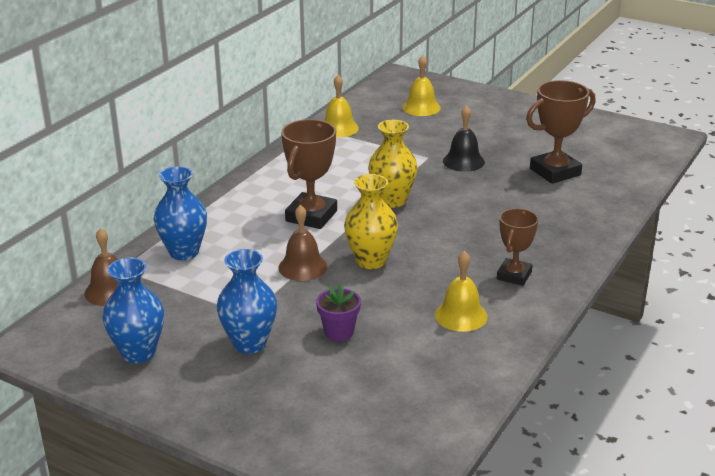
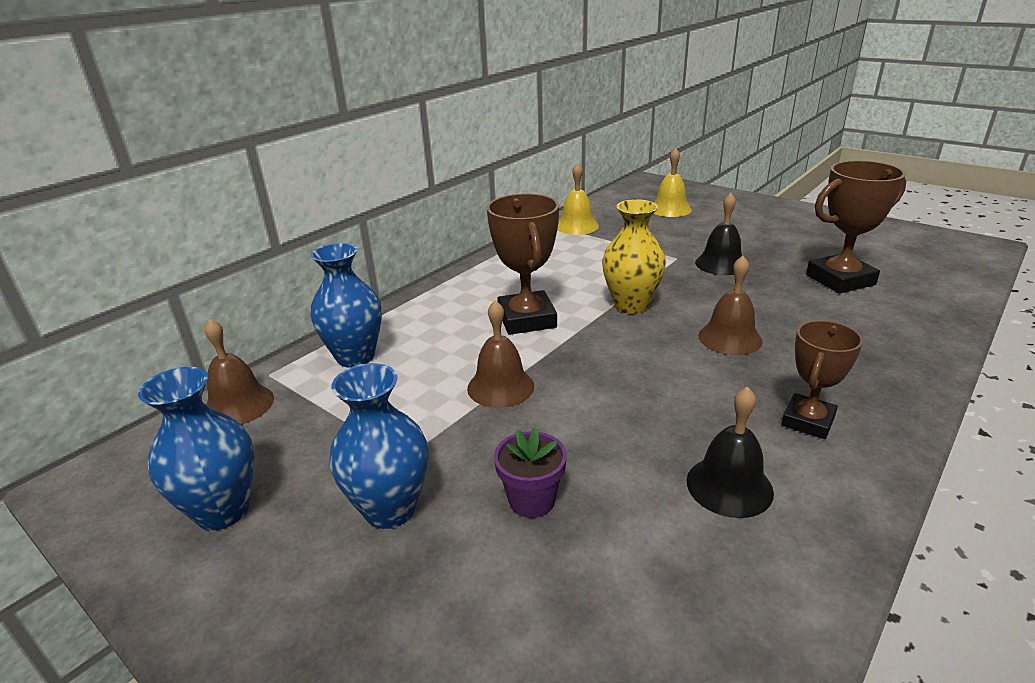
camera: 10 degrees right, 0 degrees up
(311, 216) = (527, 319): brown trophy -> brown trophy turned 45 degrees counterclockwise
(371, 261) = (595, 384): yellow vase -> none
(461, 315) = (729, 486): yellow bell -> black bell
(467, 223) = (730, 338): none -> brown bell

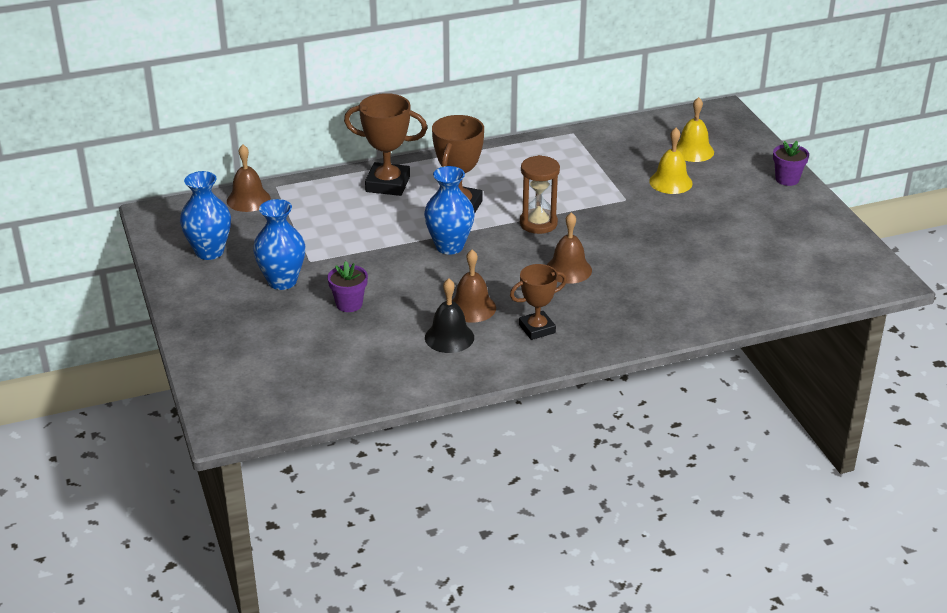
camera: 30 degrees right, 5 degrees up
(355, 357) = (332, 193): blue vase -> blue vase (449, 246)
(500, 387) = (394, 244): brown bell -> brown bell (472, 307)
(577, 226) = (592, 141): yellow bell -> yellow bell (670, 182)
(631, 305) = (538, 223): yellow vase -> brown hourglass
(721, 264) = (650, 216): black bell -> none
(772, 205) = (787, 179): none -> purple flower pot
(840, 280) = (716, 262): brown trophy -> brown trophy (387, 184)

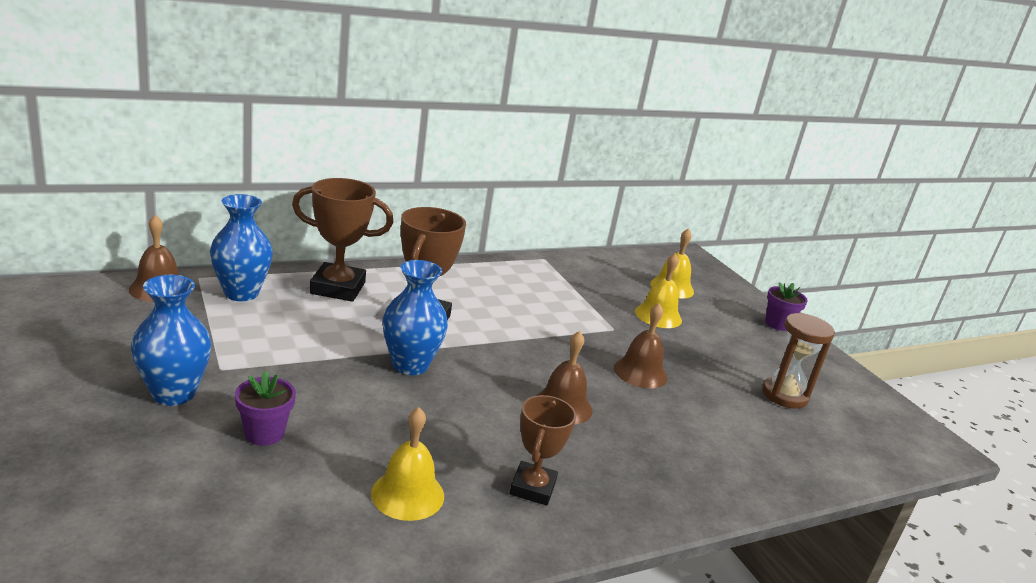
camera: 10 degrees left, 10 degrees down
(209, 252) = (81, 346): blue vase -> blue vase (241, 293)
(449, 337) = (407, 494): black bell -> yellow bell
(472, 307) = (440, 450): brown bell -> brown bell (640, 372)
(537, 329) = (532, 488): brown trophy -> brown trophy turned 45 degrees counterclockwise
(538, 223) = (518, 347): brown hourglass -> brown hourglass (784, 395)

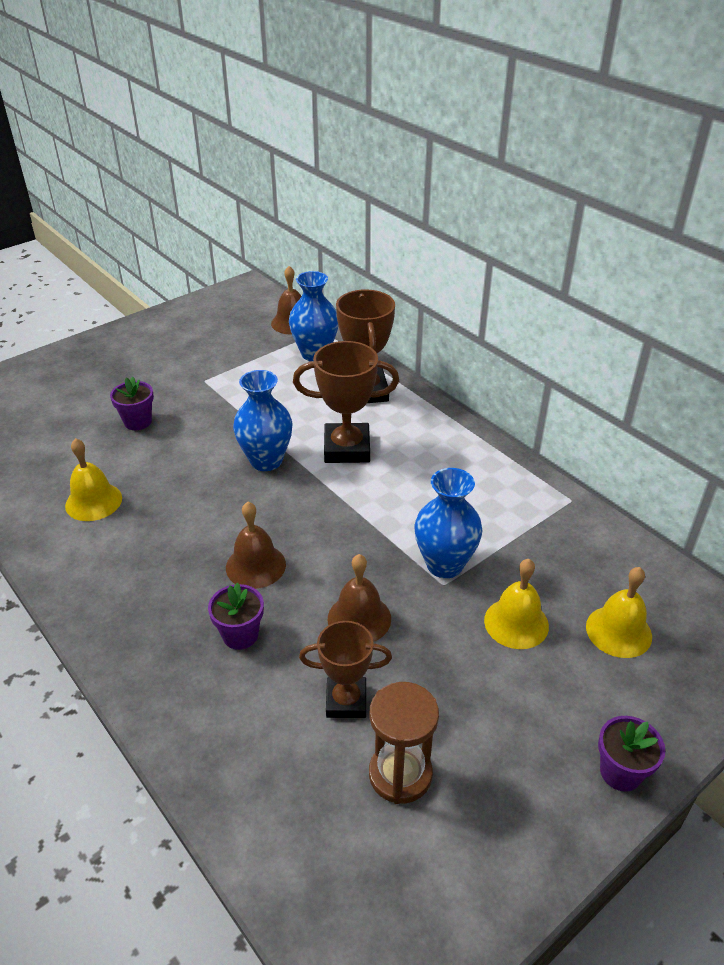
camera: 80 degrees right, 15 degrees up
(173, 394) = (165, 374): blue vase -> blue vase (444, 564)
(532, 488) = (123, 566): brown trophy -> brown trophy (346, 701)
(647, 433) = (240, 635): none -> purple flower pot

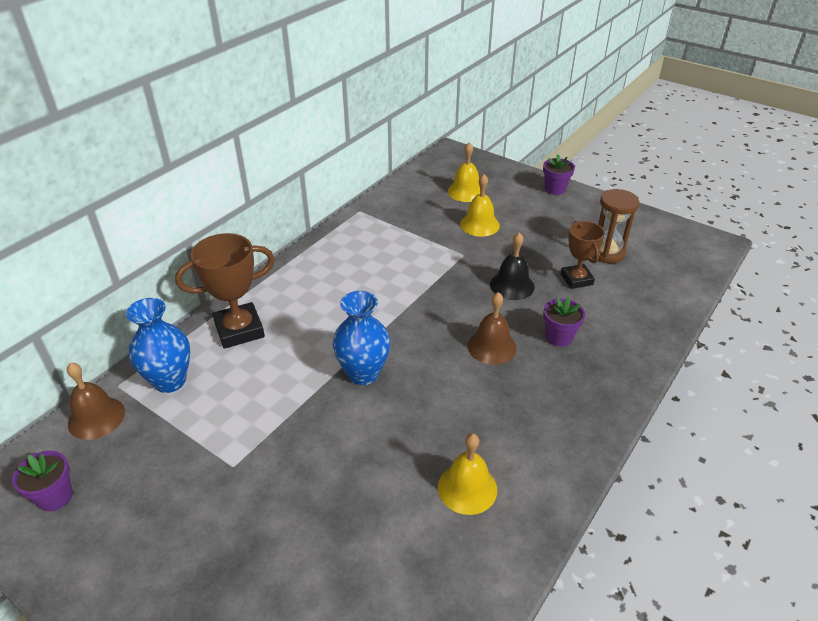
camera: 105 degrees left, 0 degrees up
(138, 422) = (326, 503): purple flower pot -> purple flower pot (55, 497)
(347, 448) = (331, 325): brown trophy -> none
(359, 618) = (512, 285): brown bell -> black bell
(444, 564) = (445, 256): blue vase -> none

